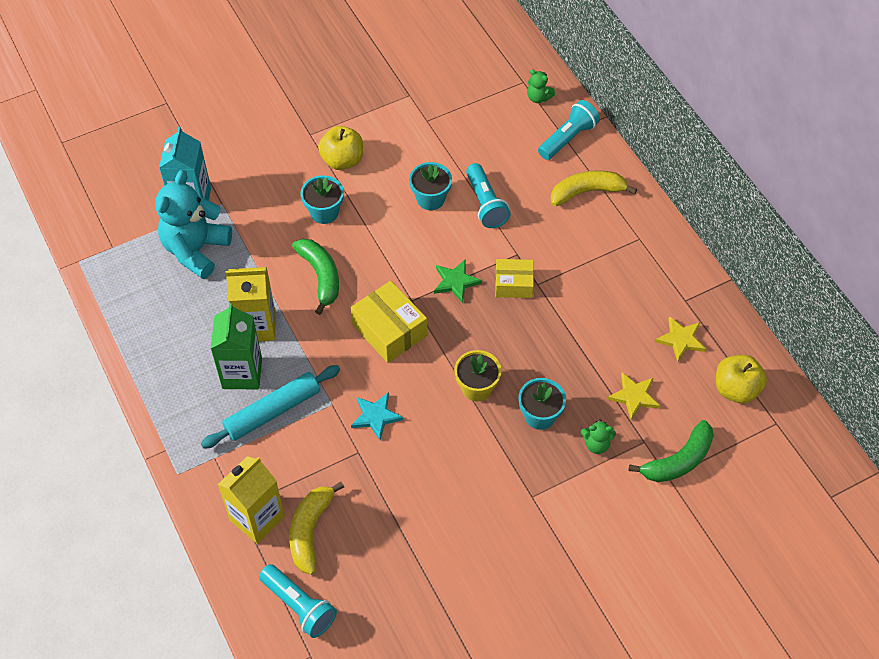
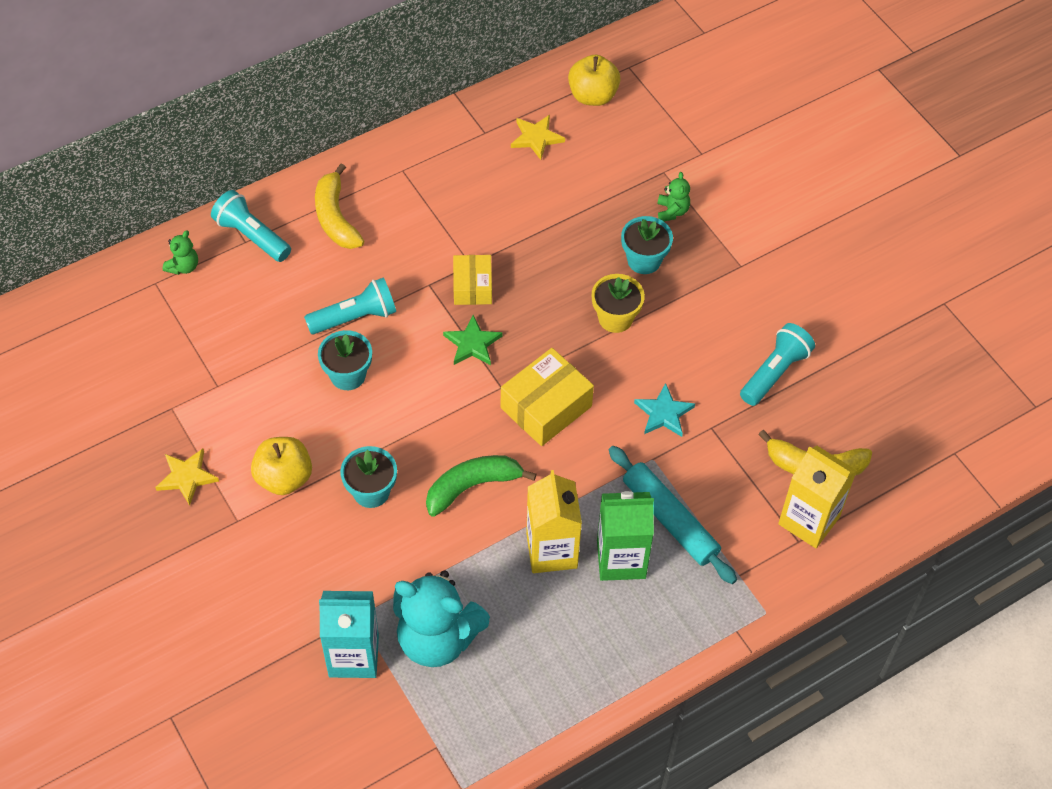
camera: 95 degrees left, 0 degrees up
(299, 606) = (902, 468): turquoise flashlight -> turquoise flashlight (774, 372)
(634, 396) = (611, 179): yellow star -> yellow star (187, 477)
(678, 460) = (682, 145): green banana -> none

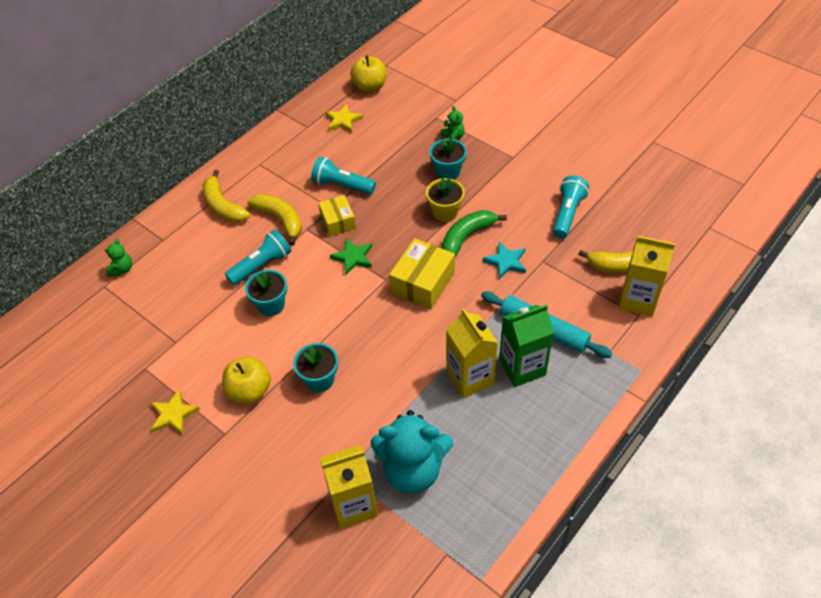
camera: 15 degrees left, 5 degrees down
(252, 236) = (166, 235): turquoise flashlight -> turquoise flashlight (342, 185)
(353, 655) = (353, 505): turquoise carton -> yellow carton
(400, 260) = (280, 220): none -> yellow banana
(472, 486) = (393, 352): green banana -> green banana (467, 237)

